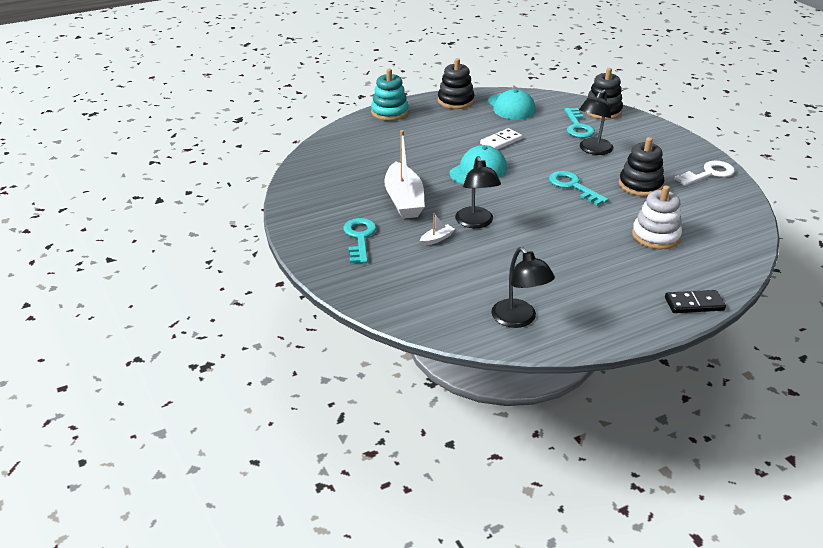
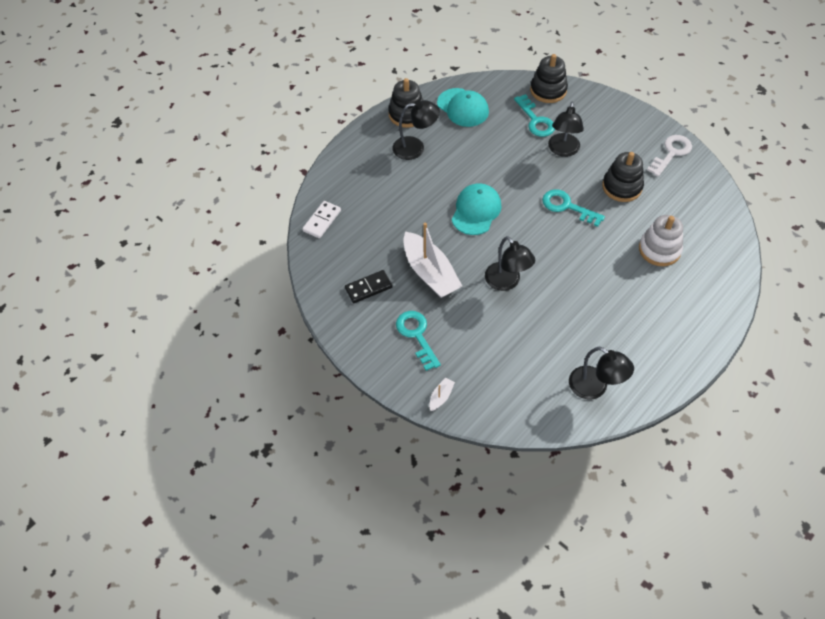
camera: 20 degrees left, 20 degrees up
(389, 112) = (352, 150): turquoise stacking toy -> none
(437, 239) = (483, 314): white boat -> white boat (441, 397)
(448, 121) = (415, 147): none -> black lamp
(501, 141) = (477, 163): white domino -> white domino (322, 221)
(694, 304) = (718, 322): black domino -> black domino (368, 288)

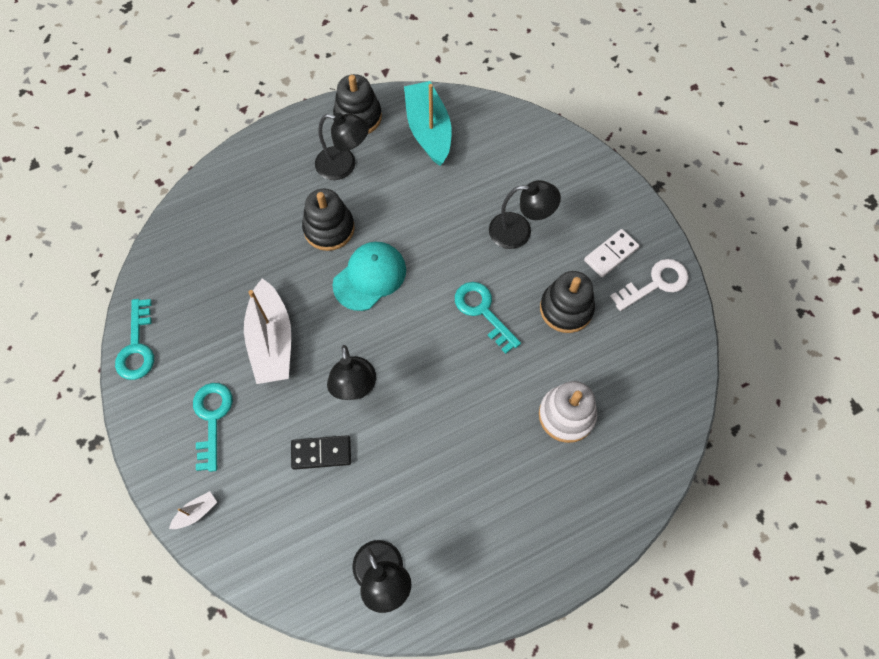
camera: 20 degrees right, 10 degrees up
(322, 221) = (187, 225): white domino -> white domino (611, 254)
(368, 288) = (191, 334): black domino -> black domino (321, 453)
(463, 108) = (428, 130): turquoise cap -> turquoise boat
(535, 120) = (508, 178): turquoise key -> turquoise key (137, 346)
(548, 90) = (545, 141): black stacking toy -> black stacking toy (329, 229)
(563, 150) = (519, 231): black lamp -> black lamp turned 120 degrees counterclockwise

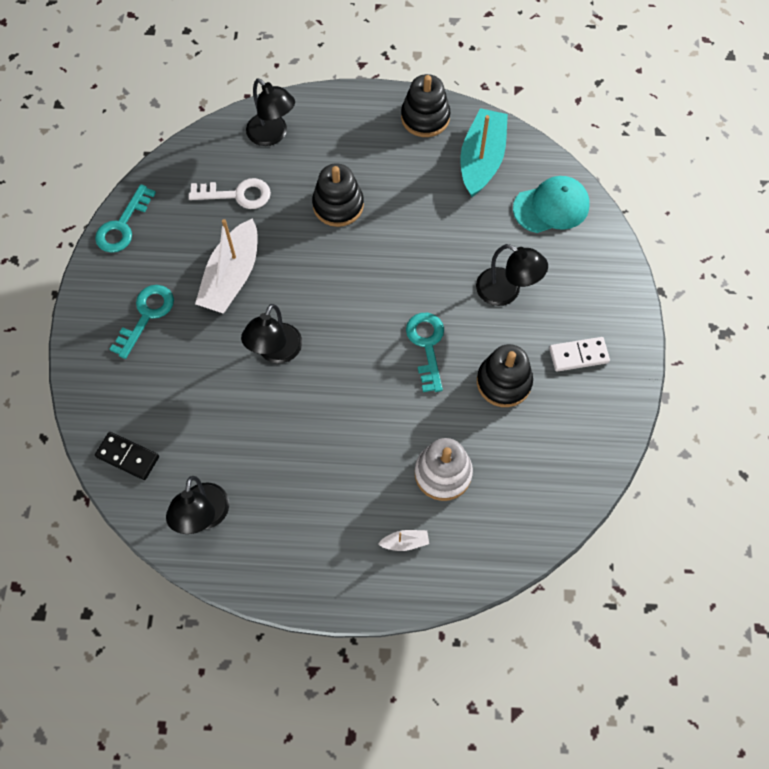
camera: 30 degrees right, 0 degrees up
(196, 512) = (90, 383): white boat -> white boat (405, 542)
(321, 453) = (216, 390): black domino -> black domino (127, 457)
(344, 165) = (385, 155): black lamp -> black lamp (272, 135)
(370, 277) = (347, 265): turquoise cap -> turquoise cap (551, 207)
(655, 283) = (603, 403): white key -> white key (237, 194)

